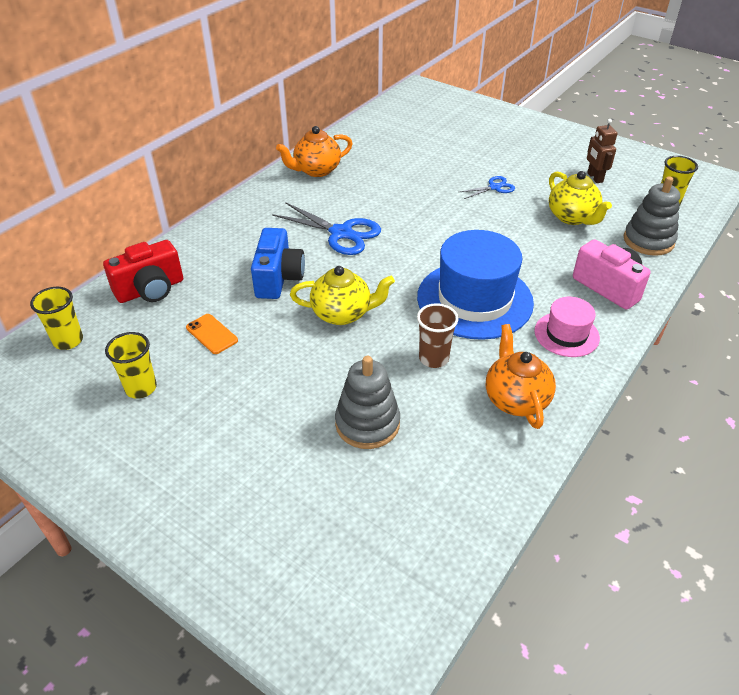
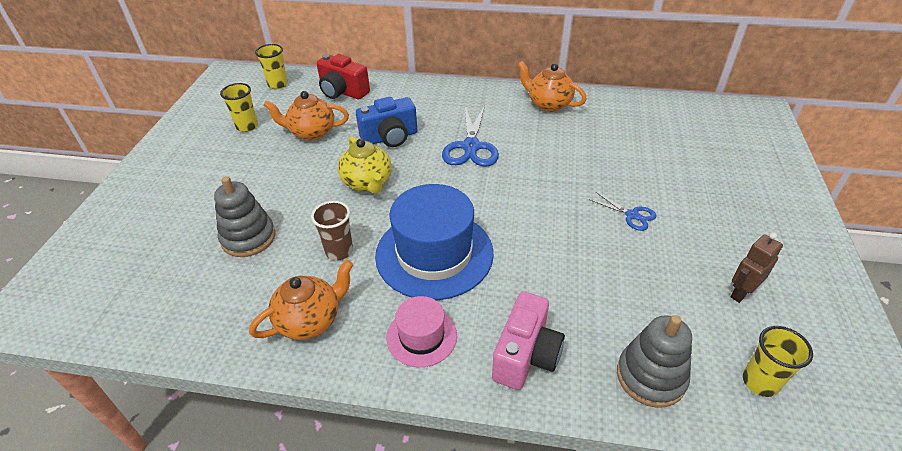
camera: 65 degrees right, 0 degrees up
(212, 334) = (311, 132): orange phone -> orange teapot
(572, 217) = (634, 292): yellow teapot -> none

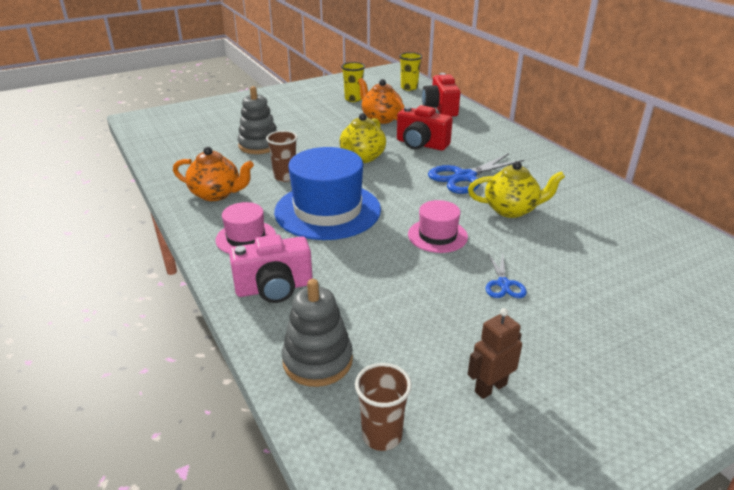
camera: 50 degrees right, 10 degrees down
(390, 137) = (421, 144): blue camera -> red camera
(540, 211) = (437, 235): none -> pink hat
(542, 153) = (511, 210): none -> yellow teapot
(548, 104) = (583, 187): orange teapot -> none
(741, 292) = (490, 387): brown robot -> brown robot turned 45 degrees counterclockwise
(760, 382) = (382, 435): yellow cup -> brown cup

